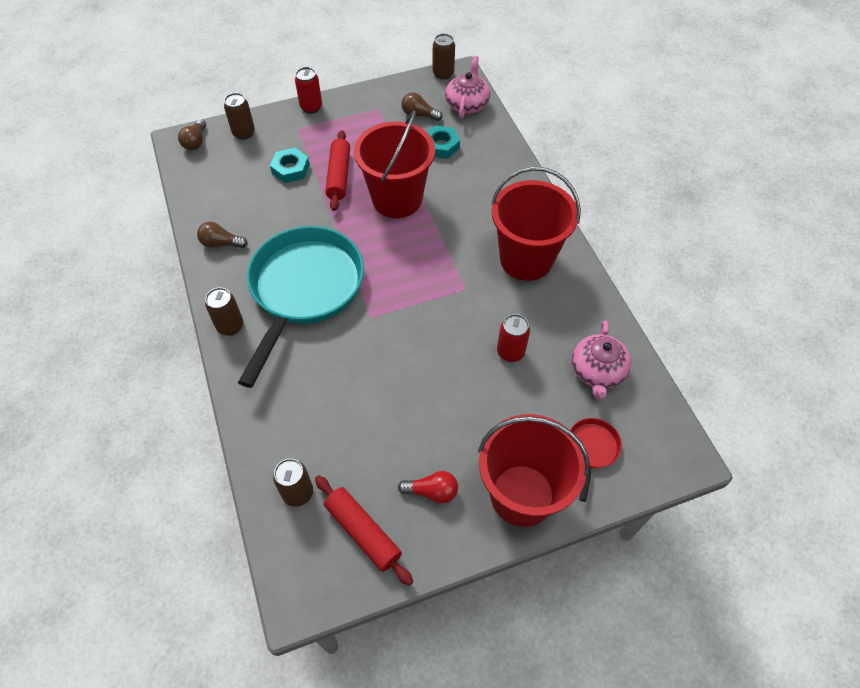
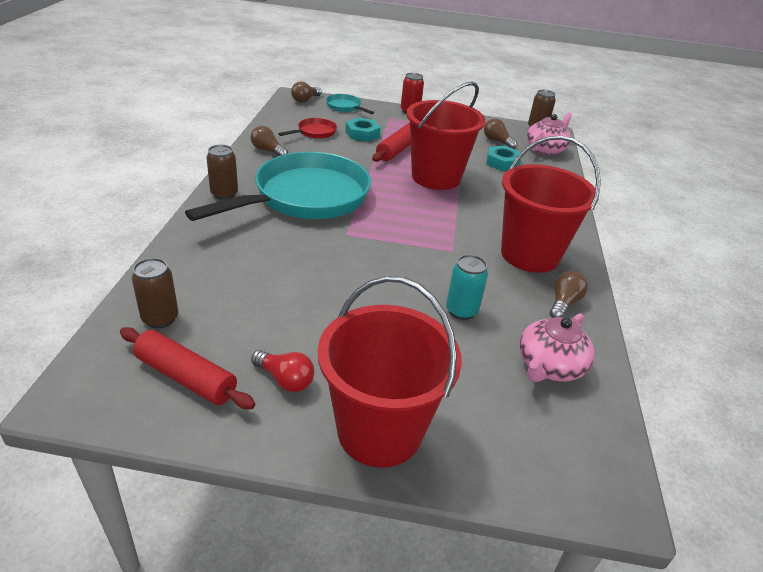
camera: 25 degrees right, 20 degrees down
(244, 133) = (345, 107): brown can -> turquoise pan
(363, 532) = (186, 377): red rolling pin -> red rolling pin turned 45 degrees counterclockwise
(510, 352) = (461, 311): red can -> turquoise can
(577, 301) = (563, 303): none -> brown light bulb
(592, 450) = (494, 430): red pan -> red pan (314, 132)

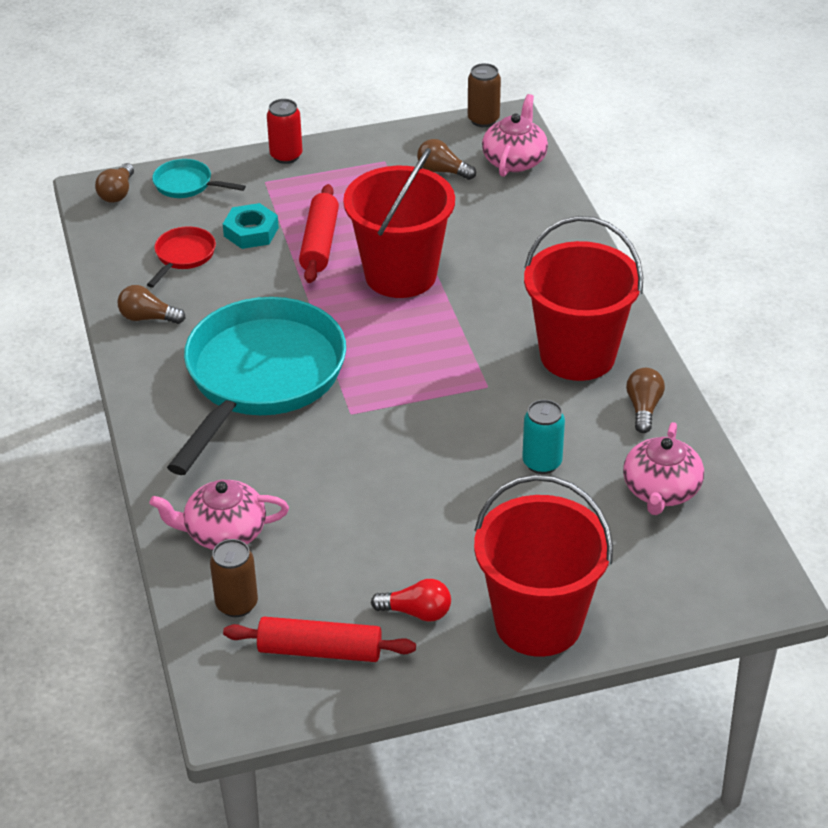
camera: 20 degrees left, 5 degrees up
(198, 270) = (224, 532): none -> pink teapot
(224, 194) = (156, 415): brown can -> none
(502, 162) = (470, 211): turquoise nut -> none

